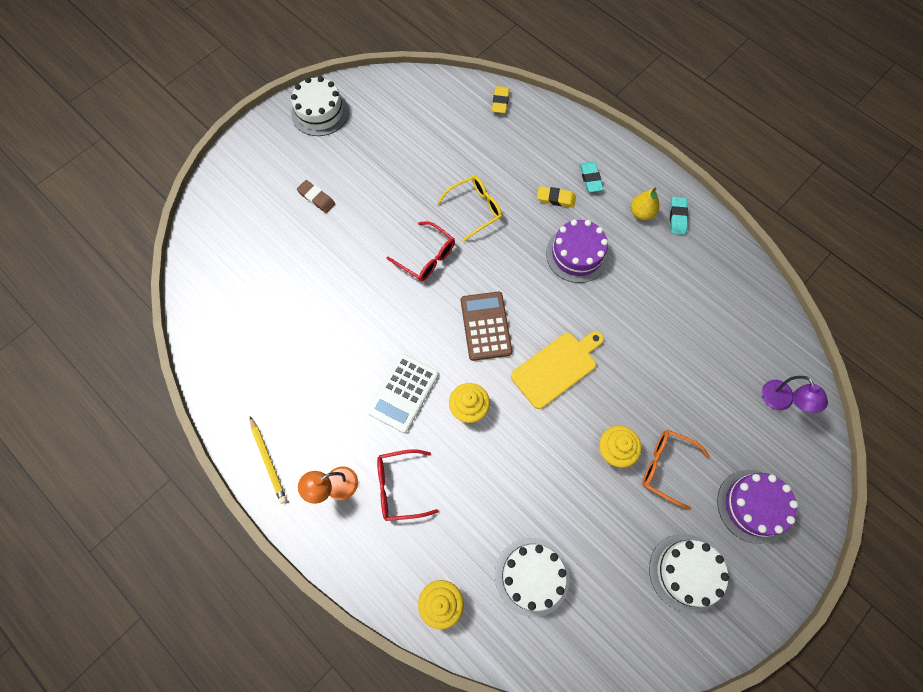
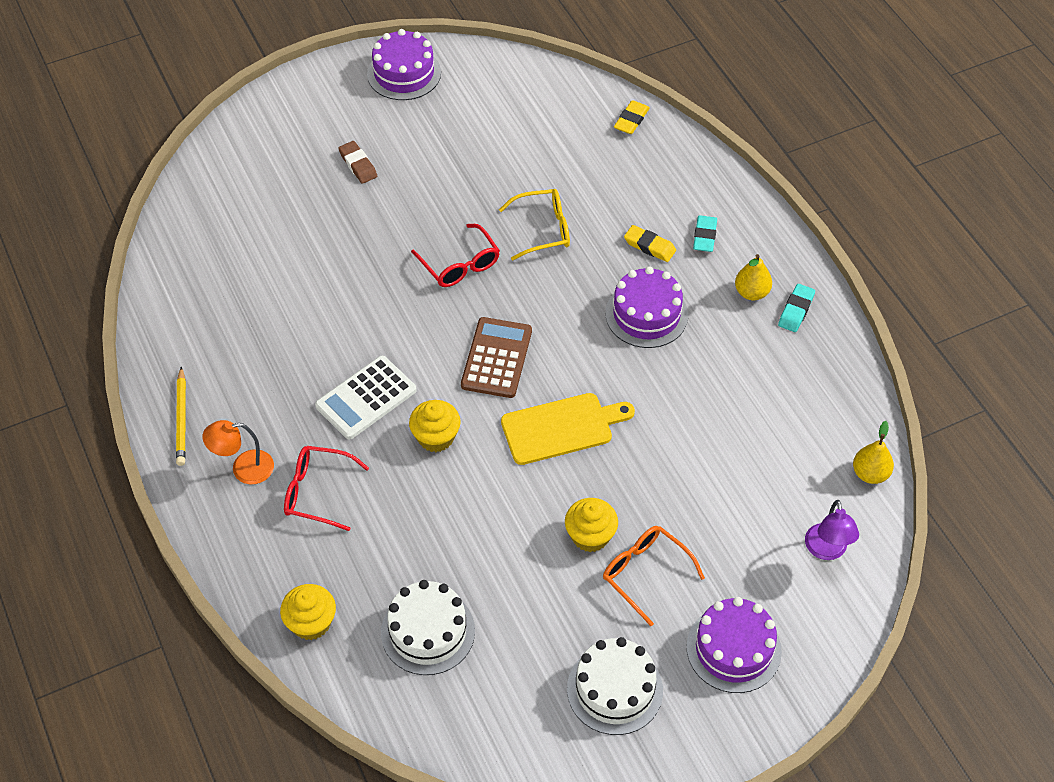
camera: 20 degrees right, 15 degrees down
(320, 112) = (404, 73): white cake -> purple cake
(782, 330) = (870, 473): none -> yellow pear

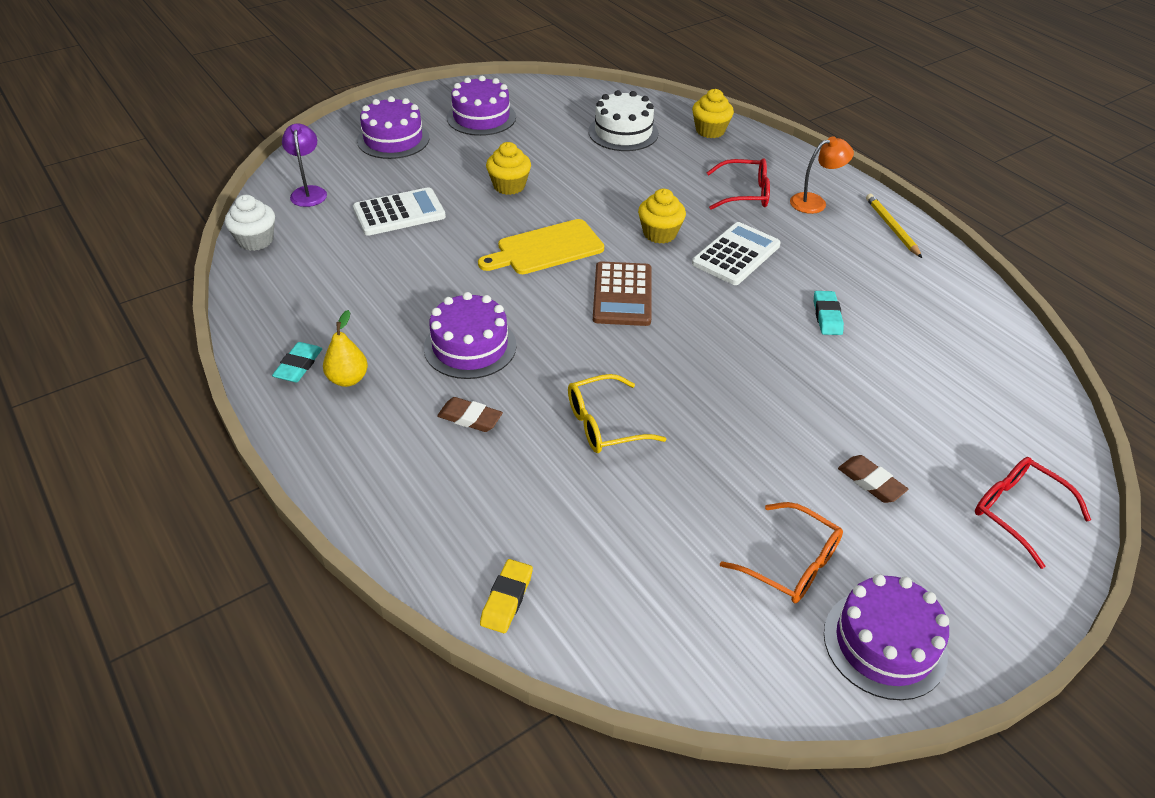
camera: 170 degrees right, 10 degrees down
(459, 264) = (691, 376): red glasses -> red glasses (1018, 512)
(614, 689) = (481, 117): white cake -> purple cake
(645, 574) = (462, 169): orange glasses -> orange glasses (790, 563)
(649, 246) = (470, 418): yellow eraser -> brown eraser
(704, 236) = (400, 437): turquoise eraser -> turquoise eraser (827, 316)
(718, 501) = (399, 213): none -> white calculator
(870, 473) = (255, 240): yellow pear -> white cupcake

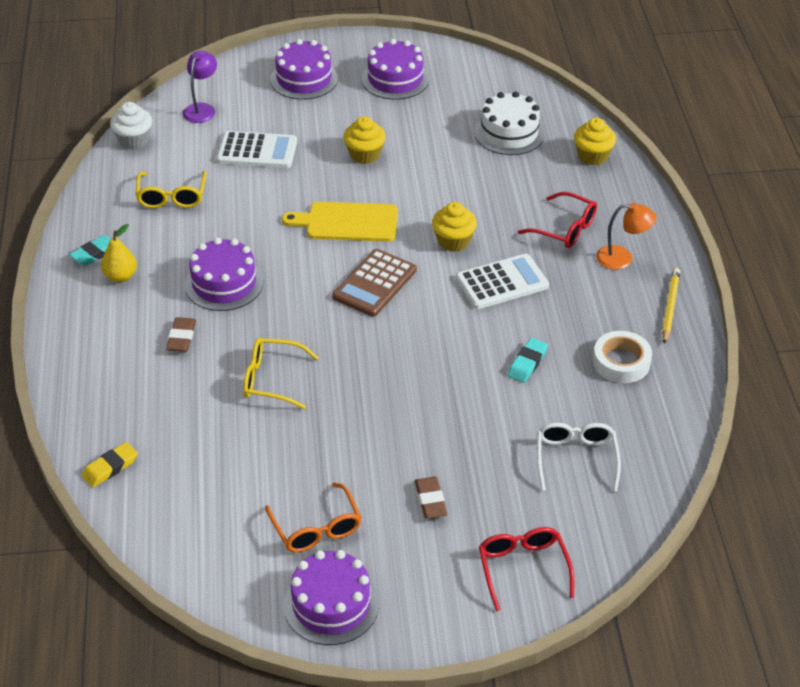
camera: 30 degrees right, 0 degrees up
(342, 281) = (172, 196): none -> yellow glasses
(470, 418) = (181, 337): brown eraser -> brown eraser turned 45 degrees clockwise
(901, 286) = (621, 362): none -> white tape
(953, 386) = (576, 459): none -> white glasses

